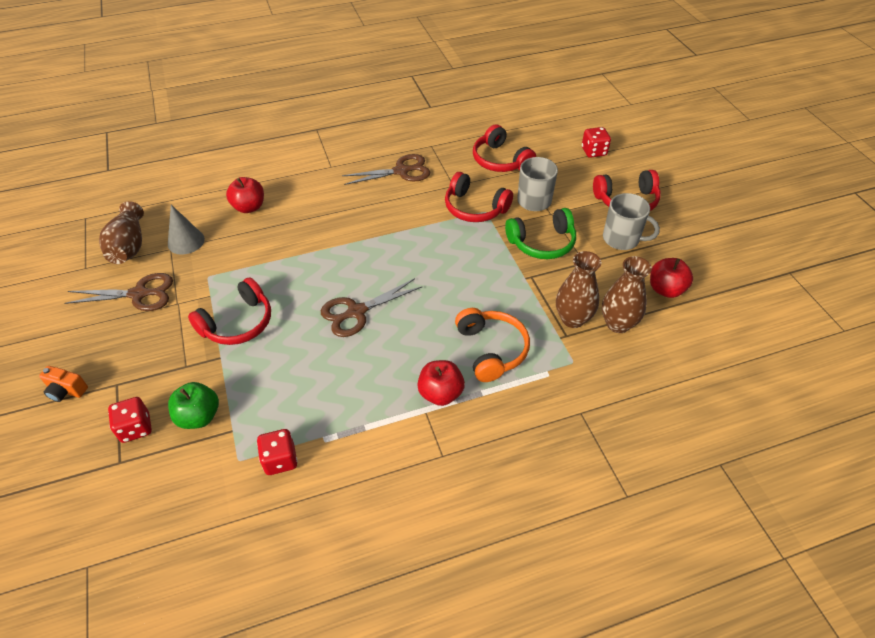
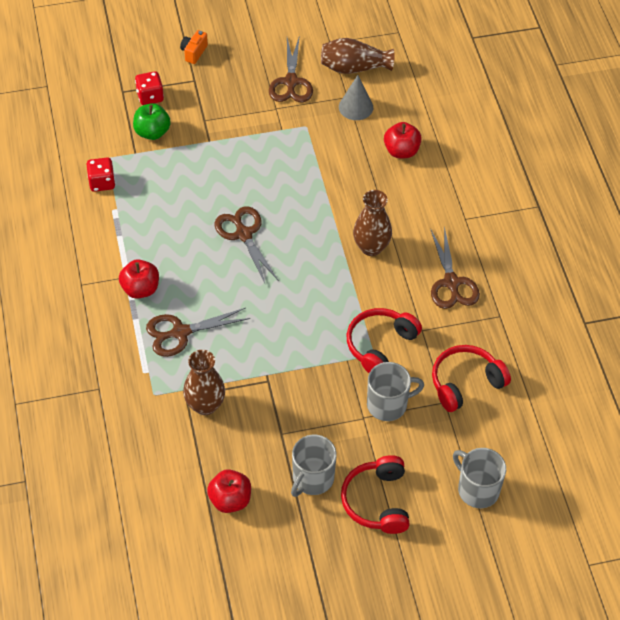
camera: 95 degrees right, 5 degrees up
(238, 323) = (245, 151): red headphones -> none
(491, 350) = (180, 332): orange headphones -> brown scissors
(542, 243) = (316, 400): green headphones -> none
(594, 152) = (477, 489): red dice -> grey mug
(618, 324) = (192, 443): brown vase -> brown vase (371, 247)

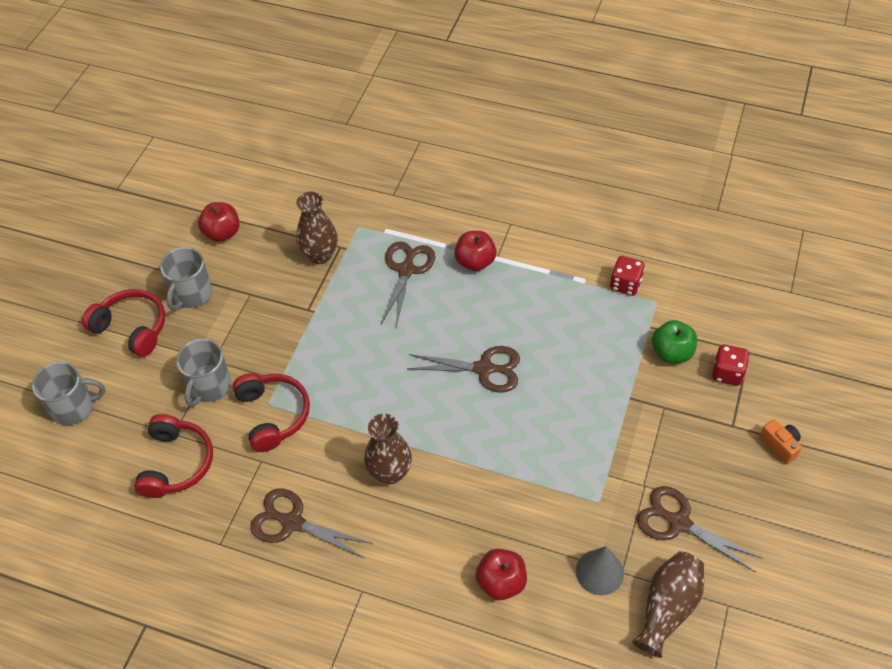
camera: 125 degrees right, 0 degrees up
(312, 479) = (191, 294): grey mug -> grey mug turned 135 degrees counterclockwise

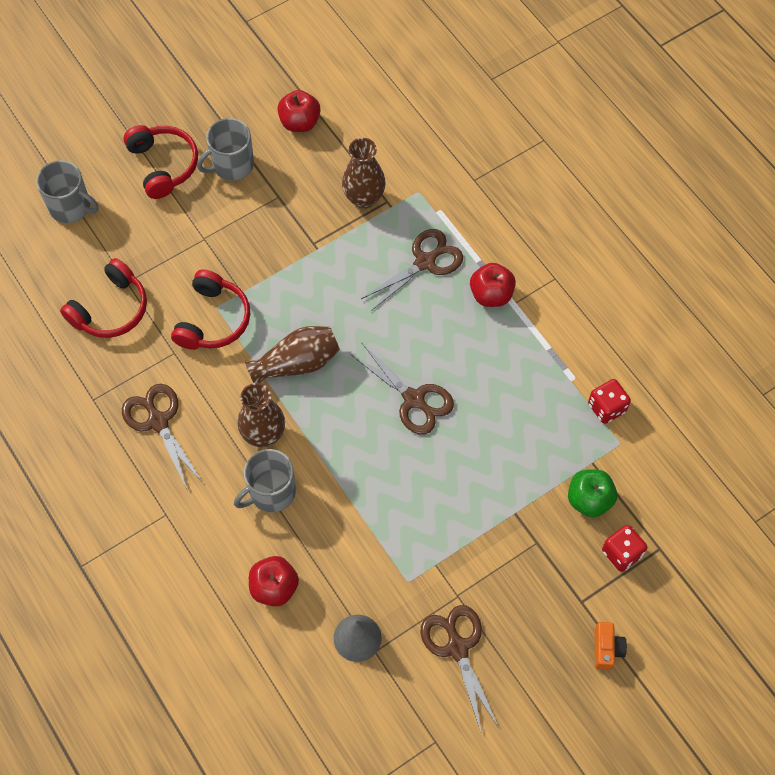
camera: 35 degrees right, 10 degrees up
(209, 386) = (183, 260): grey mug -> grey mug (271, 492)
(667, 608) = (385, 706): brown vase -> brown vase (297, 363)

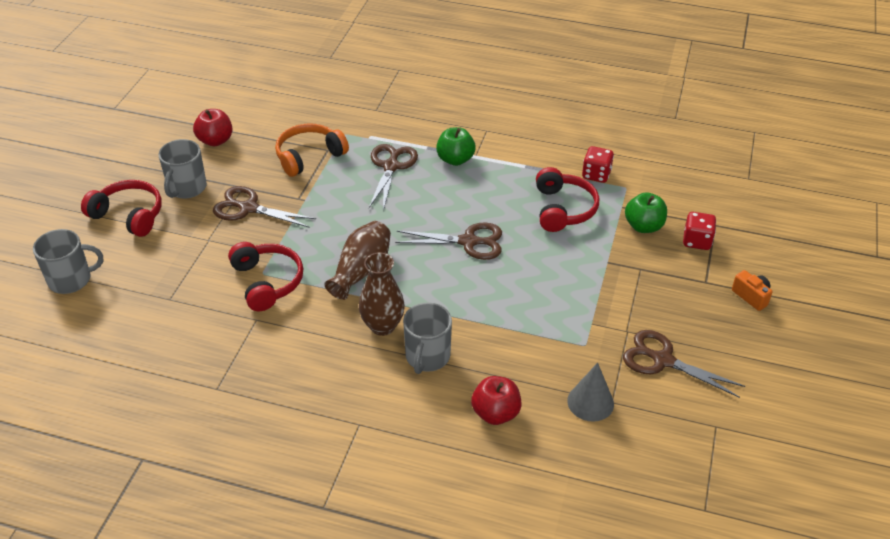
camera: 40 degrees left, 20 degrees down
(111, 309) = (173, 323): red headphones -> red headphones (563, 209)
(158, 421) = (288, 369): brown scissors -> brown scissors (248, 208)
(364, 198) = (309, 156): brown vase -> orange headphones
(491, 294) = (455, 159): red apple -> green apple

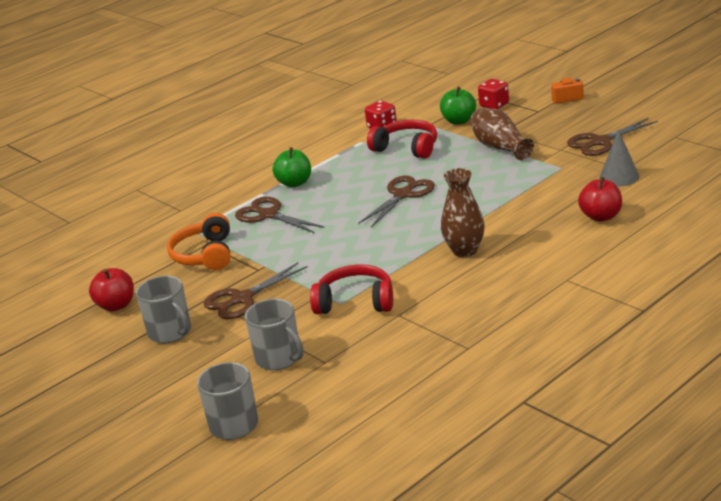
camera: 55 degrees left, 15 degrees down
(129, 215) = (173, 374): red headphones -> none
(361, 270) = (388, 251): brown vase -> brown vase (500, 147)
(427, 357) = (517, 236): grey mug -> grey mug (279, 358)

